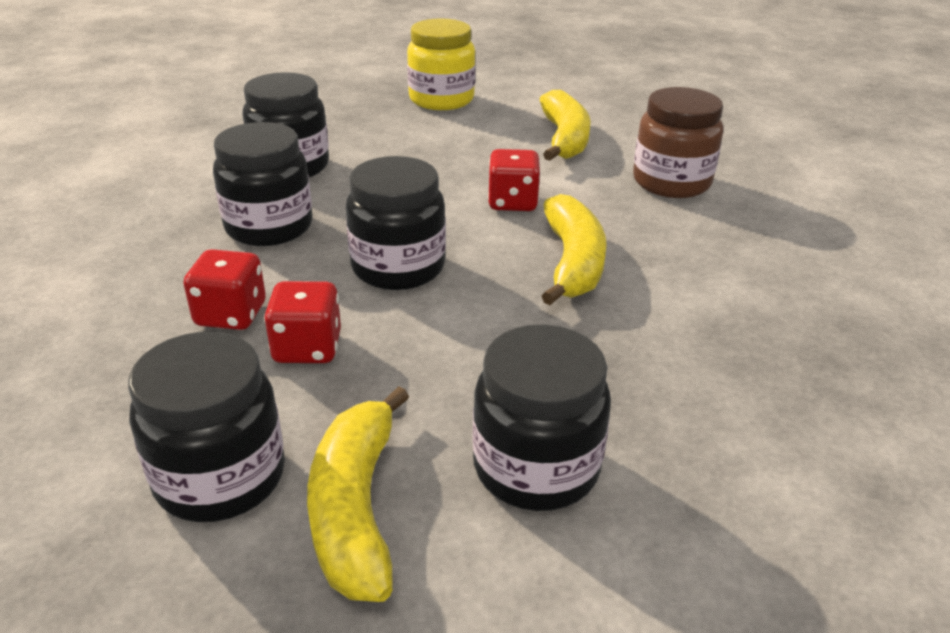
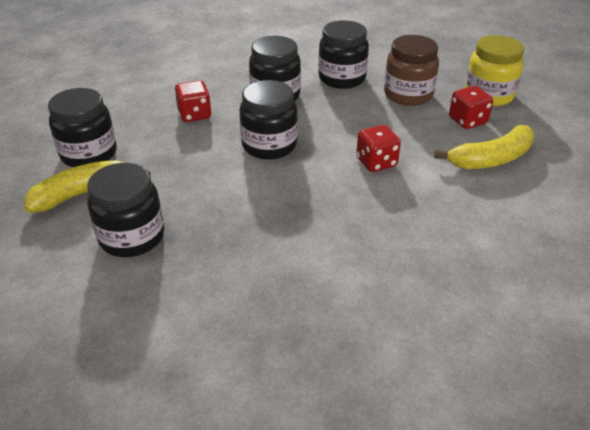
camera: 65 degrees right, 5 degrees up
(307, 348) = (183, 143): red dice -> red dice (467, 121)
(573, 262) = (325, 204): yellow banana -> none
(671, 182) = (477, 223): brown jar -> brown jar (408, 94)

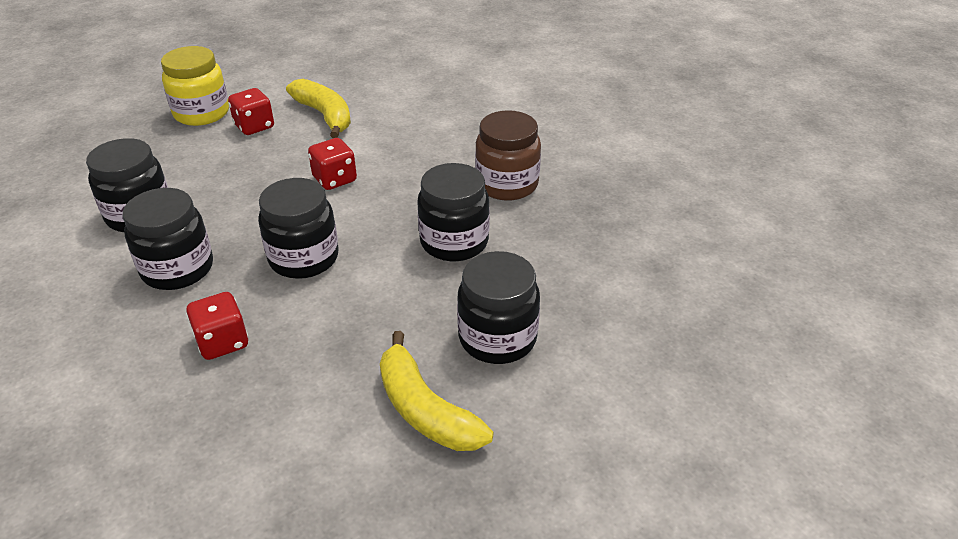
camera: 100 degrees left, 0 degrees up
(89, 154) = (331, 437): black jar -> black jar (454, 242)
(408, 94) = (192, 163): brown jar -> brown jar (507, 184)

